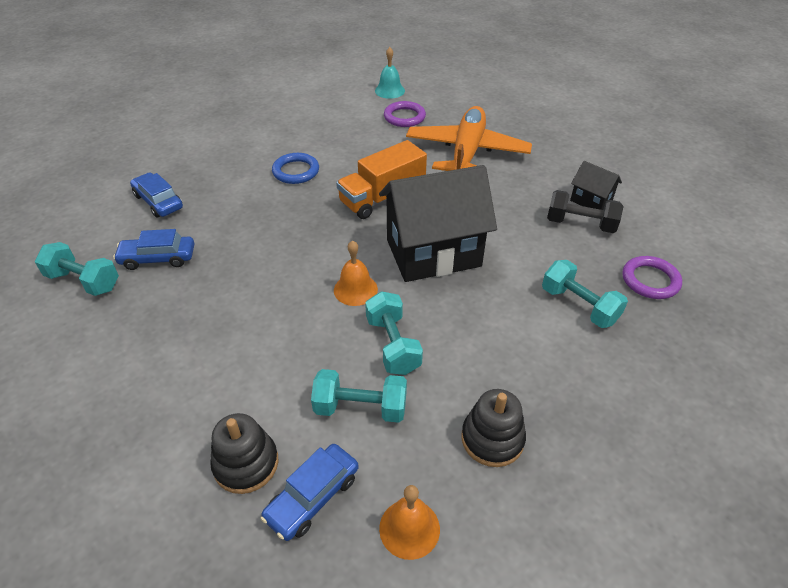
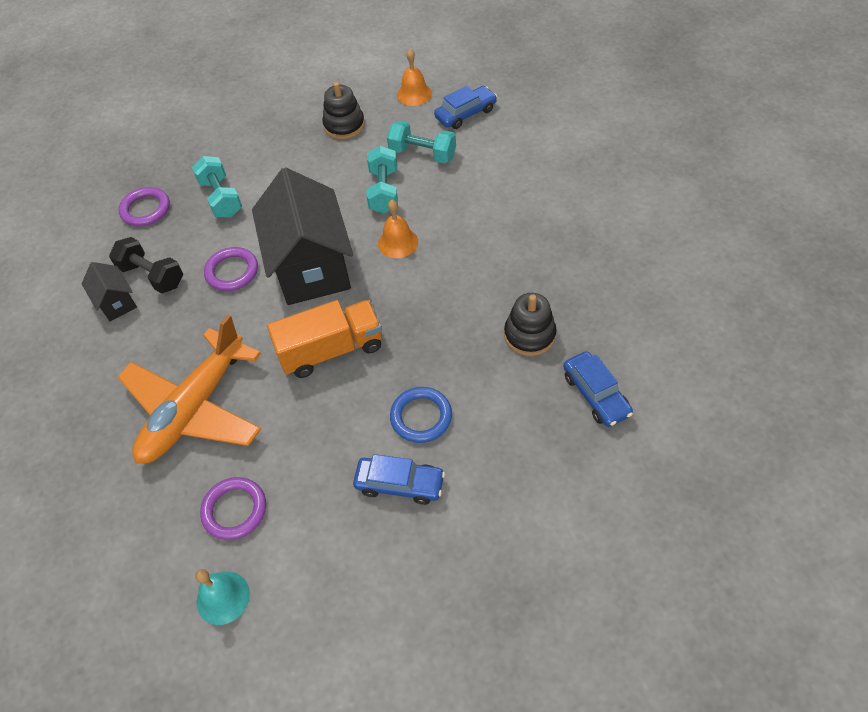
camera: 160 degrees left, 10 degrees up
(84, 281) = (656, 294): turquoise dumbbell -> none
(158, 258) = (585, 309): blue car -> blue car (400, 484)
(246, 464) = (505, 134): black stacking toy -> black stacking toy (529, 335)
(433, 253) = (312, 268): black house -> black house turned 75 degrees clockwise
(508, 238) = (232, 272): none -> purple ring

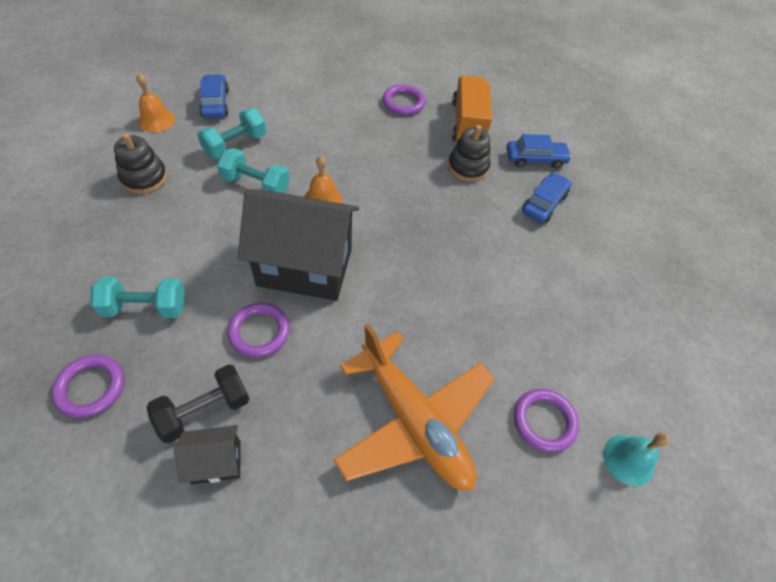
camera: 75 degrees left, 0 degrees up
(331, 350) = (409, 287): orange truck -> orange truck (467, 124)
(400, 484) = (563, 292): blue car -> blue car (544, 203)
(421, 417) = (508, 255): blue ring -> none
(589, 239) = (403, 103): none -> purple ring

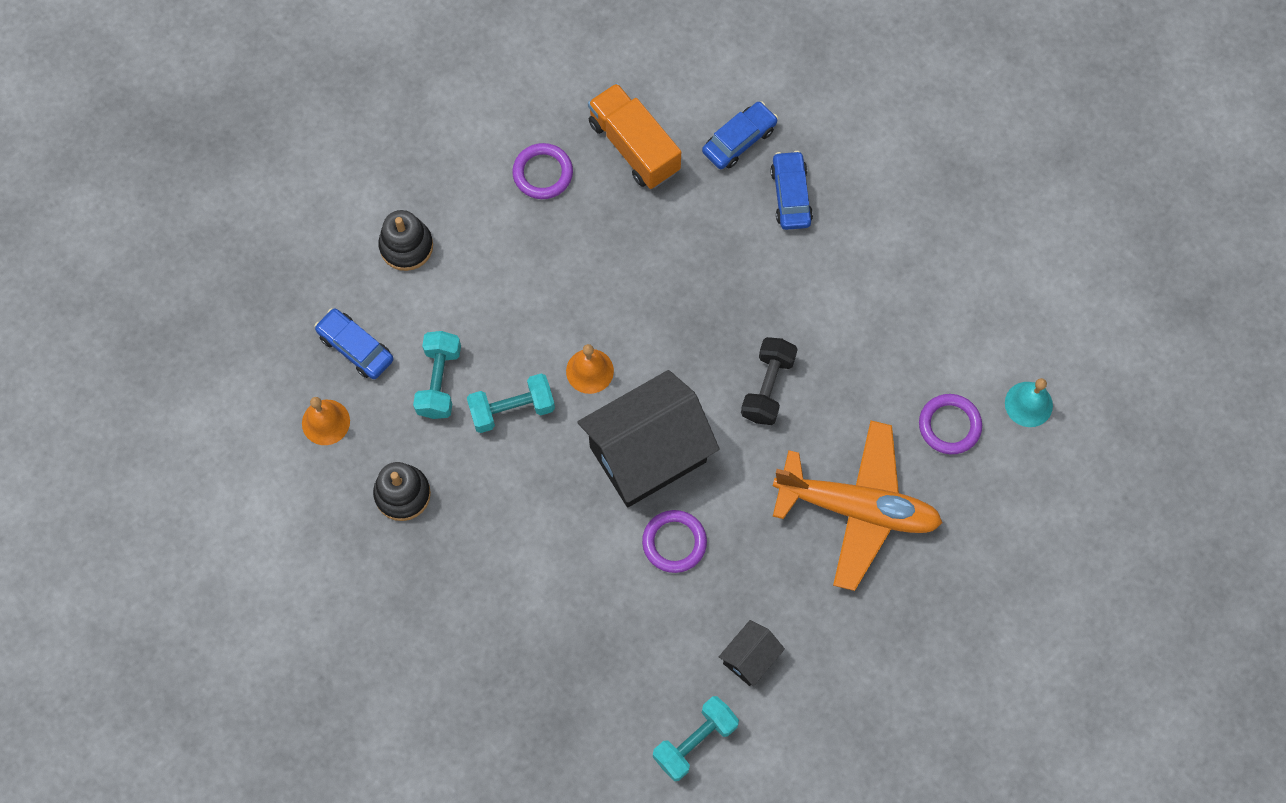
camera: 35 degrees left, 15 degrees up
(91, 387) = (601, 693): purple ring -> none
(145, 307) = (562, 604): turquoise dumbbell -> turquoise dumbbell (695, 741)
(204, 411) = (702, 634): black dumbbell -> black dumbbell (768, 387)
(468, 167) = (684, 210): black stacking toy -> black stacking toy (406, 246)

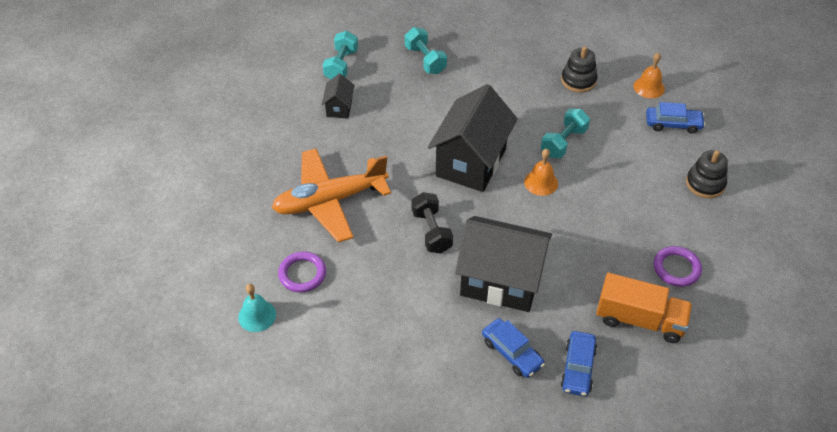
camera: 145 degrees right, 20 degrees down
(439, 381) = (614, 133): turquoise dumbbell -> turquoise dumbbell (425, 60)
(674, 542) = (421, 133): purple ring -> none
(739, 277) = (500, 281): none -> black house

